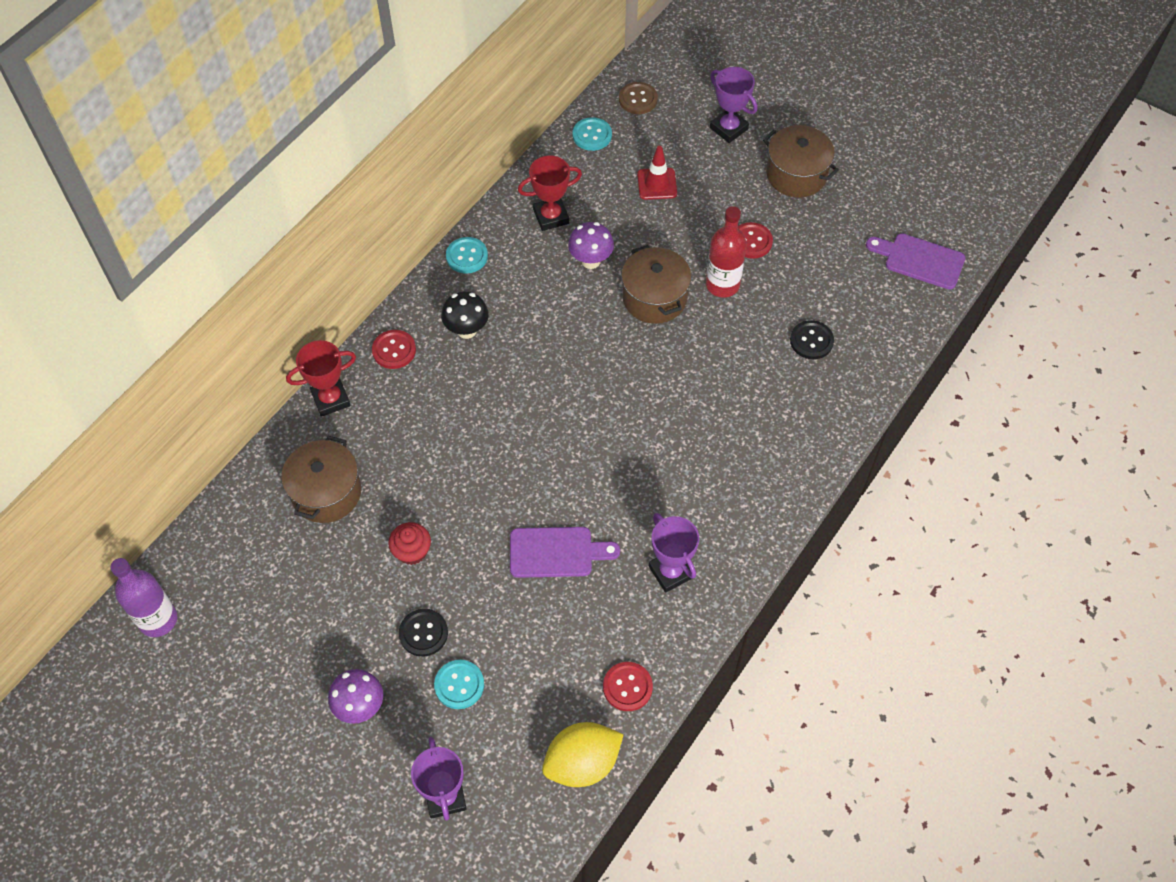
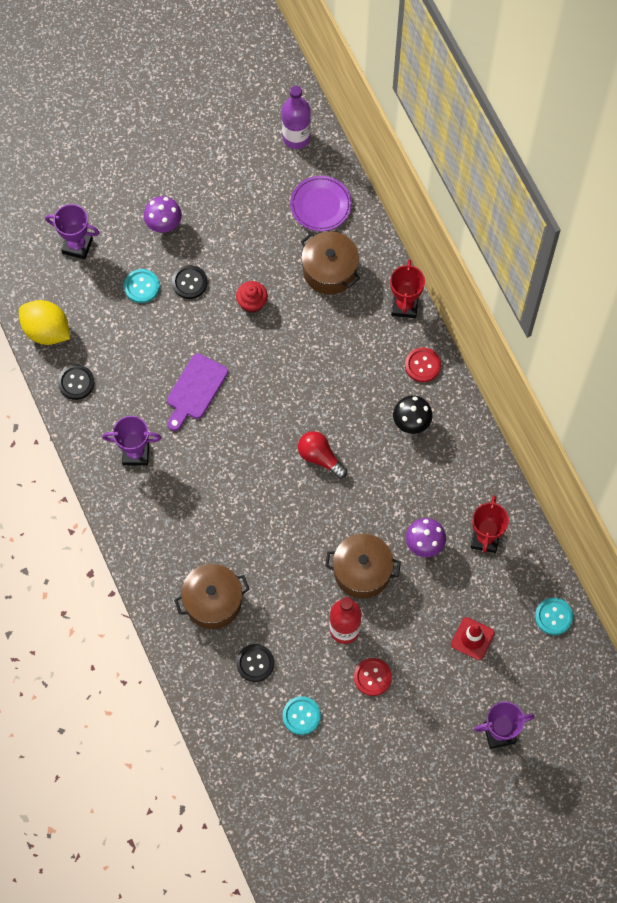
camera: 120 degrees right, 10 degrees up
(243, 544) = (320, 205): none -> purple plate
(467, 256) = (481, 456): turquoise button -> turquoise button (301, 716)
(558, 392) = (320, 457): none -> red light bulb
(582, 763) = (46, 331): yellow lemon -> yellow lemon turned 60 degrees counterclockwise
(627, 687) = (76, 382): red button -> black button
(638, 99) = (573, 677): brown button -> none
(796, 174) = (419, 757): brown pot -> brown pot (213, 602)
(920, 260) = (277, 798): purple cutting board -> none

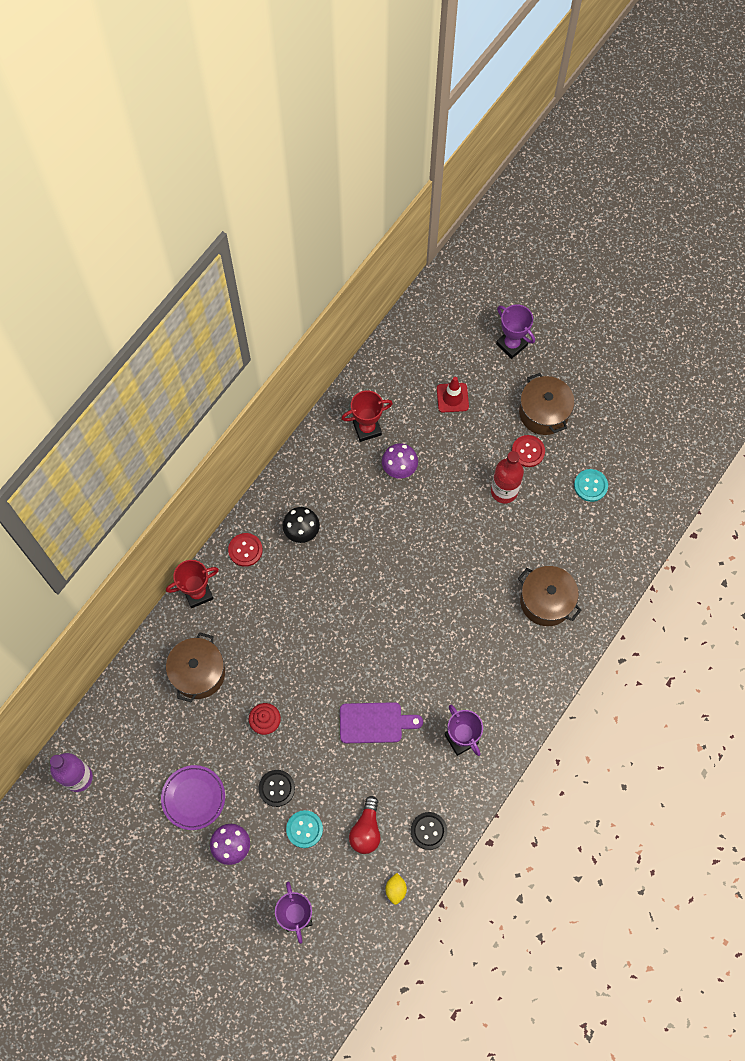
camera: 120 degrees left, 0 degrees up
(46, 331) = (395, 889): yellow lemon -> yellow lemon, size x0.48
(255, 663) = (573, 542): black button -> none
(320, 205) = (137, 716): purple plate -> purple plate (193, 798)
(320, 457) = (374, 587): red light bulb -> red light bulb (366, 830)
(362, 571) = (450, 503): brown pot -> brown pot (543, 413)
(553, 616) = (399, 351): turquoise button -> none

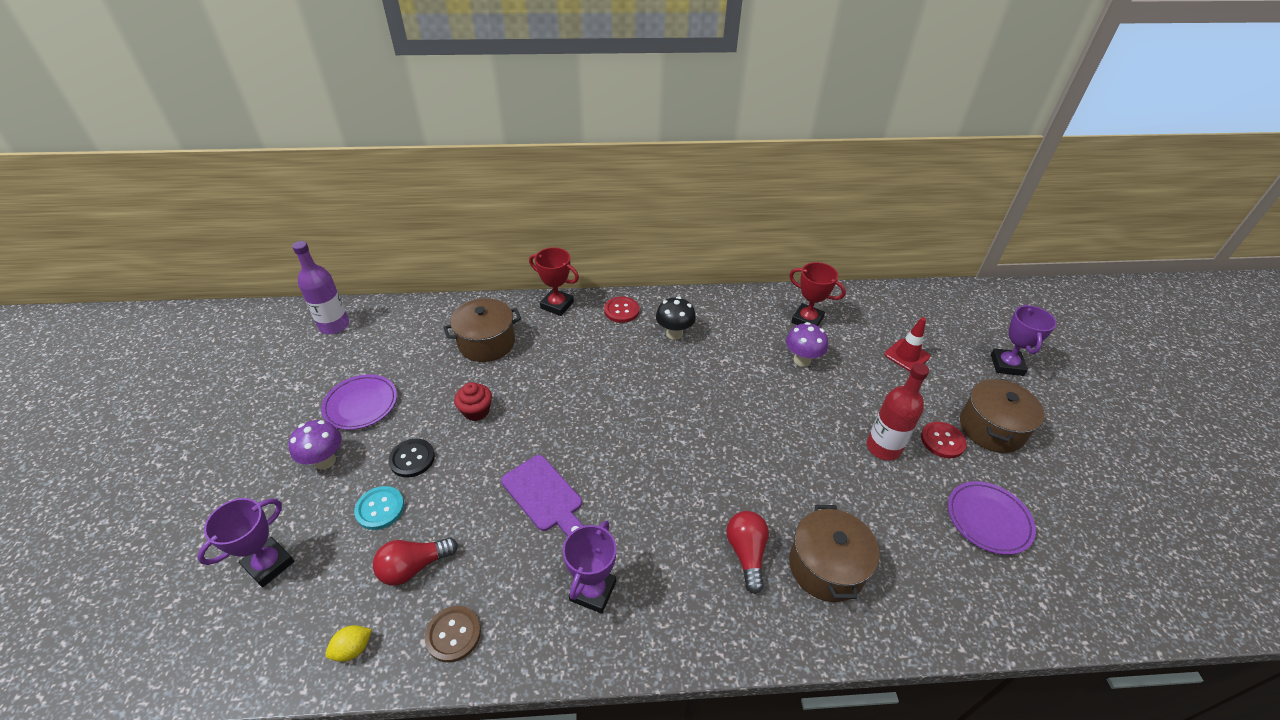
camera: 50 degrees right, 25 degrees down
(428, 831) = (453, 634): black button -> brown button
(505, 637) = (746, 553): none -> red light bulb
(590, 486) = (988, 520): turquoise button -> purple plate

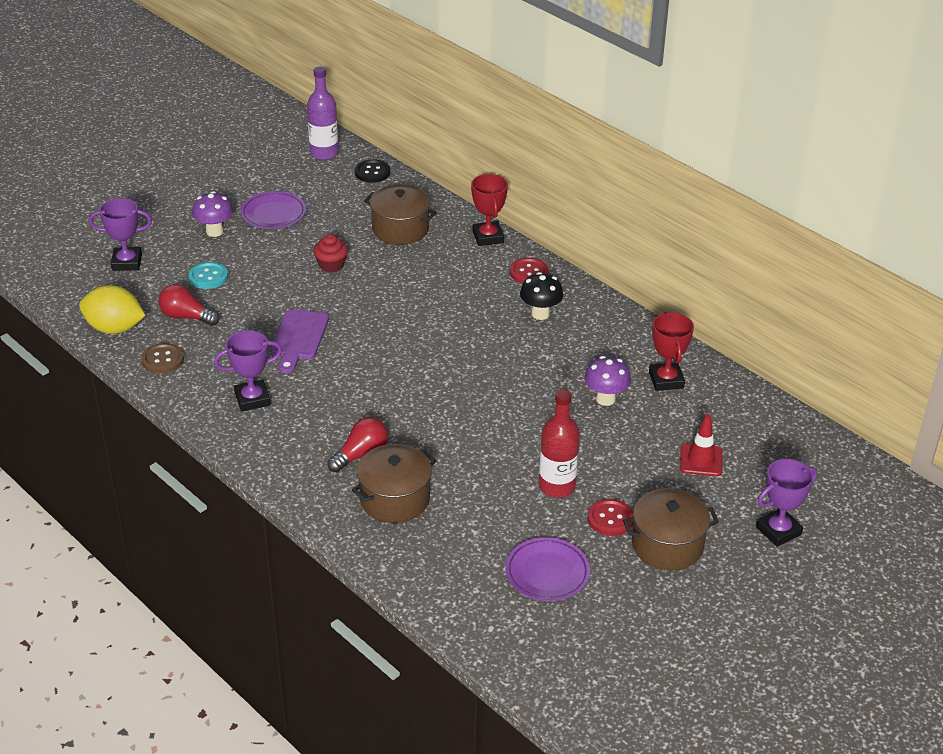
camera: 50 degrees right, 5 degrees down
(353, 649) = (114, 328): yellow lemon -> yellow lemon, size x2.08
(412, 459) = (258, 264): black button -> black button (372, 172)

